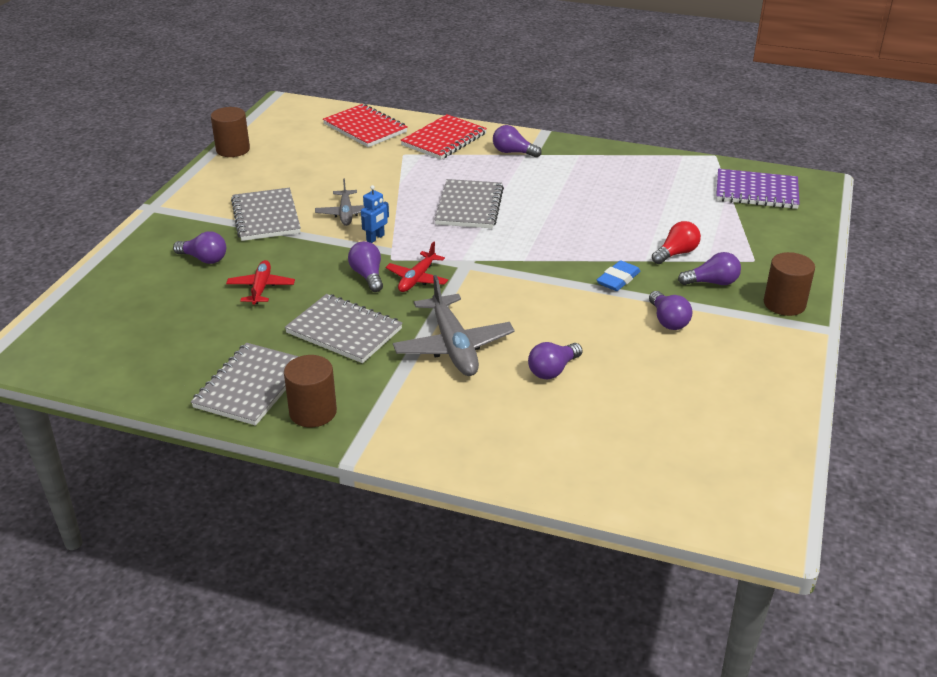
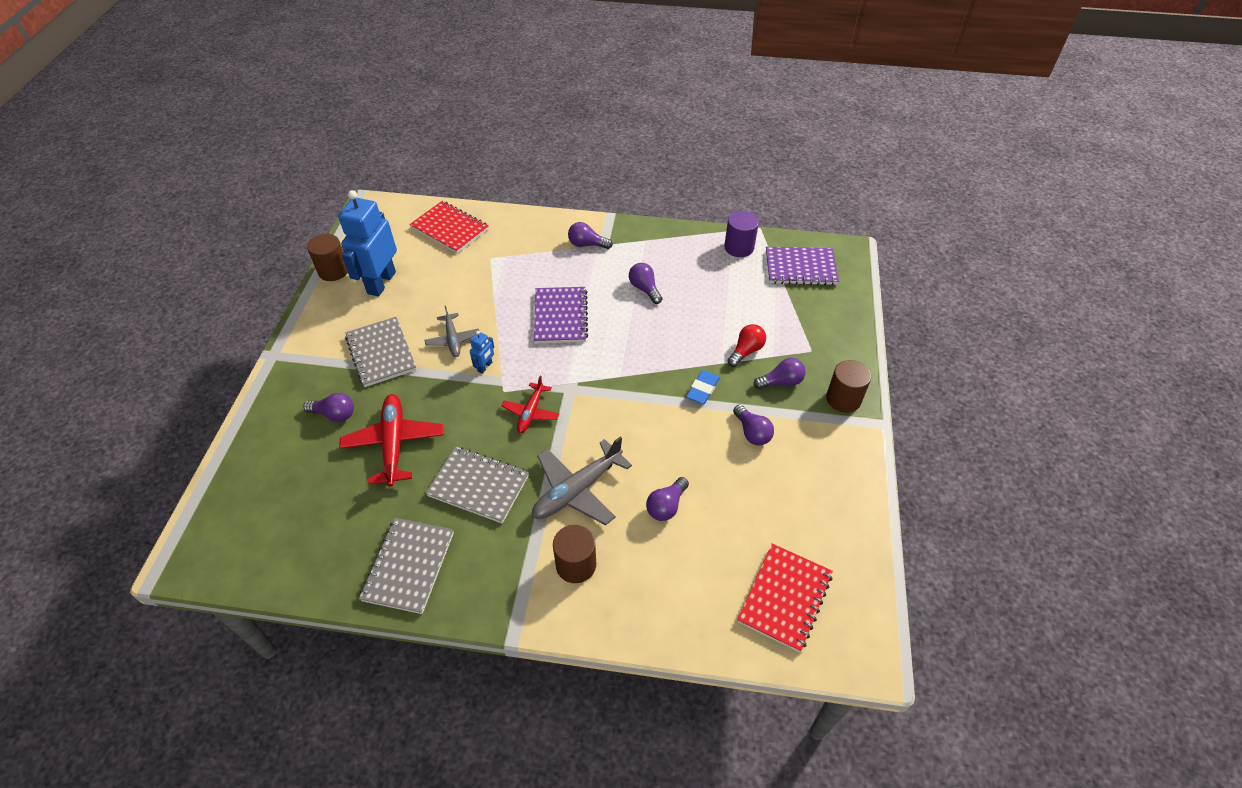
camera: 10 degrees left, 15 degrees up
(261, 288) = (394, 443): red plane -> red plane, size x1.68
(280, 163) = (381, 283): none -> blue robot
(313, 412) = (469, 589): brown cylinder -> brown cylinder (576, 564)
(368, 276) = (487, 415): purple light bulb -> purple light bulb (644, 289)
(444, 139) = (523, 235): red notebook -> red notebook (785, 598)
(453, 346) = (577, 490): grey plane -> grey plane turned 75 degrees clockwise
(469, 206) = (560, 317): grey notebook -> purple notebook
(687, 169) = (739, 247): none -> purple cylinder

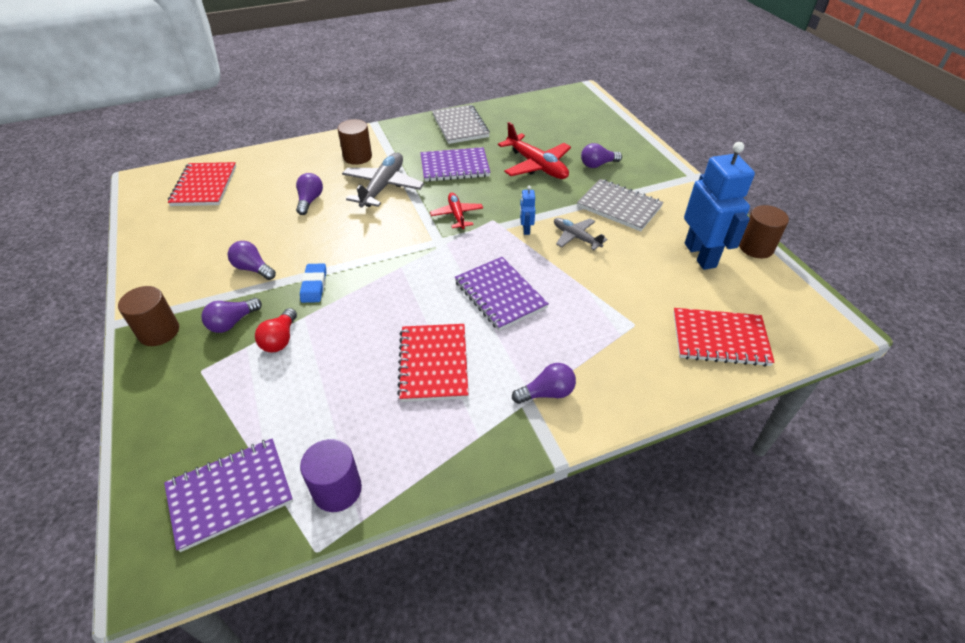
camera: 150 degrees right, 5 degrees down
(478, 486) = (454, 167): grey notebook -> purple notebook
(644, 289) = (433, 364): purple light bulb -> red notebook

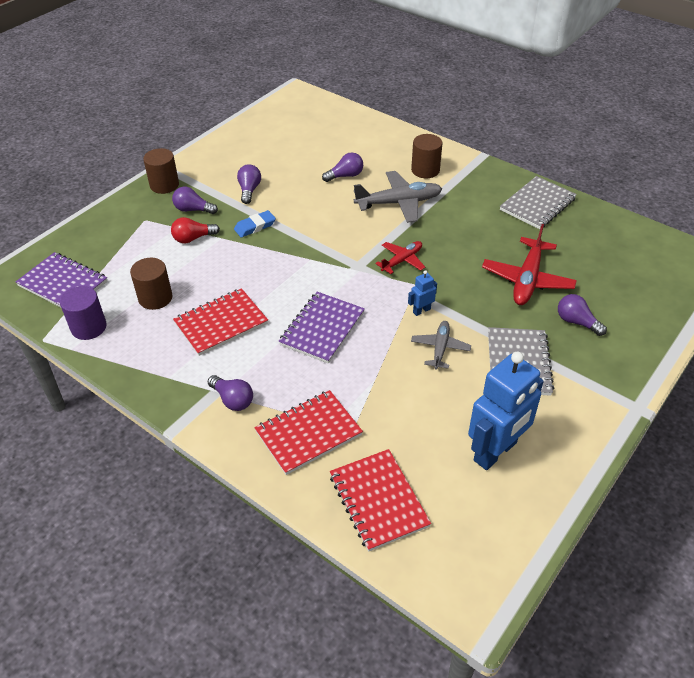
camera: 60 degrees right, 0 degrees up
(204, 186) = (315, 121): red notebook -> red notebook (308, 433)
(454, 167) = (469, 229): purple notebook -> none
(756, 247) = (553, 498): brown cylinder -> brown cylinder (155, 298)

